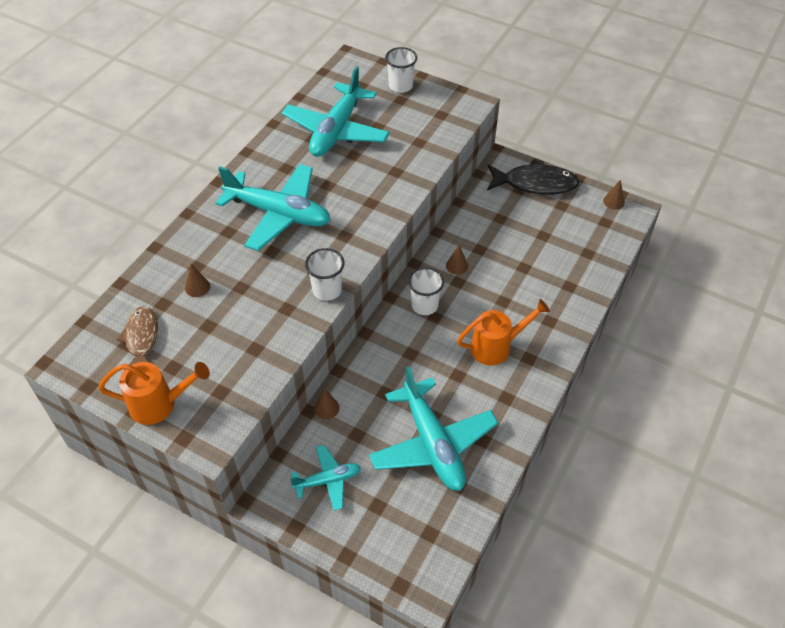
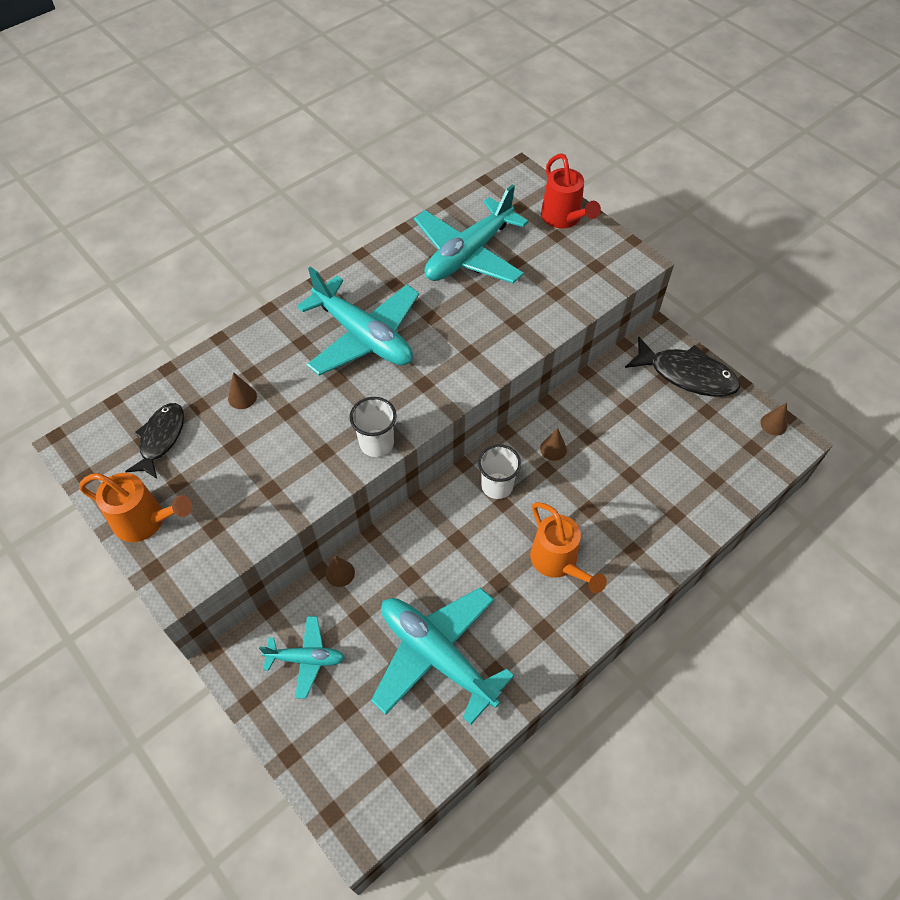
camera: 20 degrees right, 5 degrees up
(141, 338) = (161, 439): brown fish -> black fish
(400, 86) = (564, 219): white cup -> red watering can
(432, 443) = (437, 656): turquoise plane -> turquoise plane turned 135 degrees clockwise
(496, 347) = (558, 563): orange watering can -> orange watering can turned 60 degrees clockwise

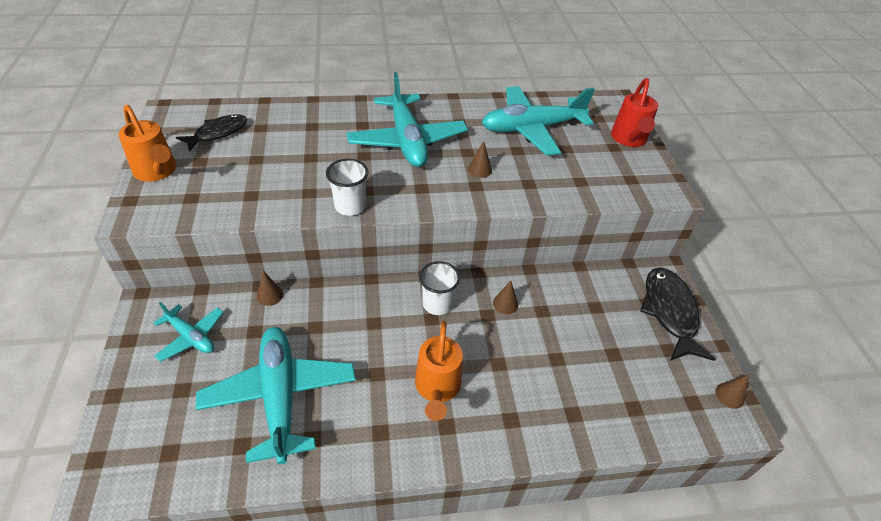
camera: 30 degrees right, 10 degrees down
(242, 397) = (291, 136): brown cone -> brown cone (479, 169)
(687, 375) = (669, 312): black fish -> black fish turned 150 degrees counterclockwise

